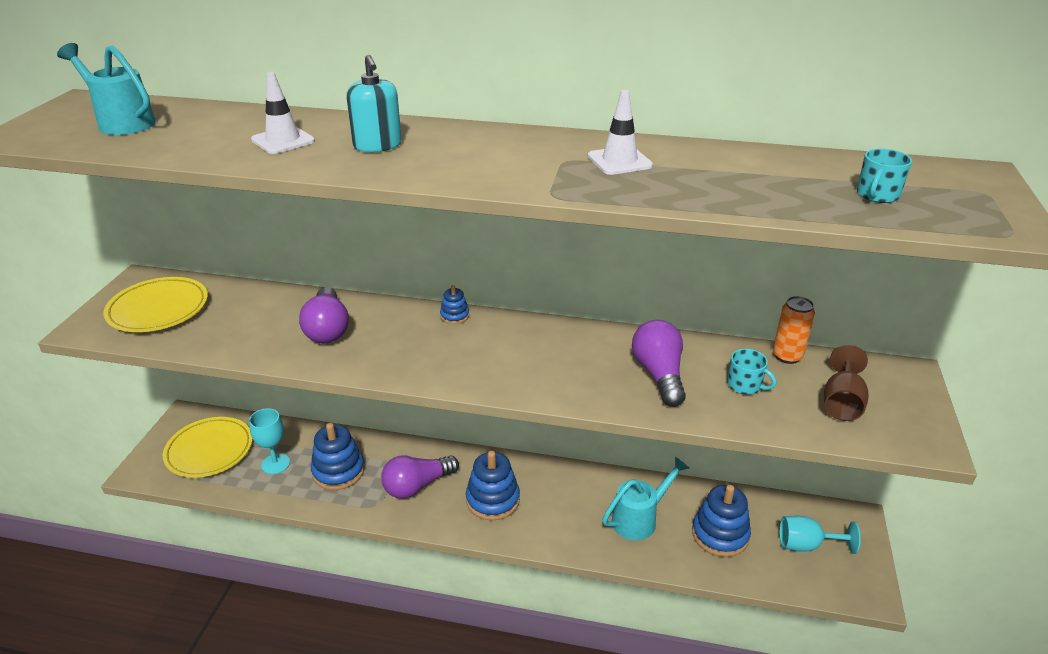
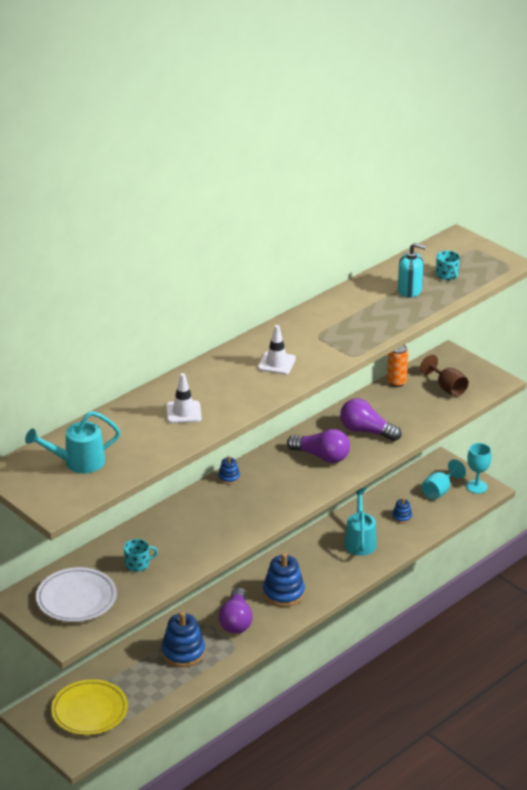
camera: 55 degrees left, 0 degrees up
(158, 309) = (76, 598): yellow plate -> white plate
(275, 464) = (142, 681): turquoise goblet -> turquoise goblet (476, 486)
(327, 329) = (187, 532): purple light bulb -> purple light bulb (322, 456)
(377, 145) = (229, 384): turquoise soap dispenser -> turquoise soap dispenser (409, 290)
(619, 161) = (336, 321): white traffic cone -> white traffic cone (276, 363)
(720, 535) = (402, 517): blue stacking toy -> blue stacking toy, size x0.50
(745, 385) = (404, 409): turquoise mug -> turquoise mug (138, 564)

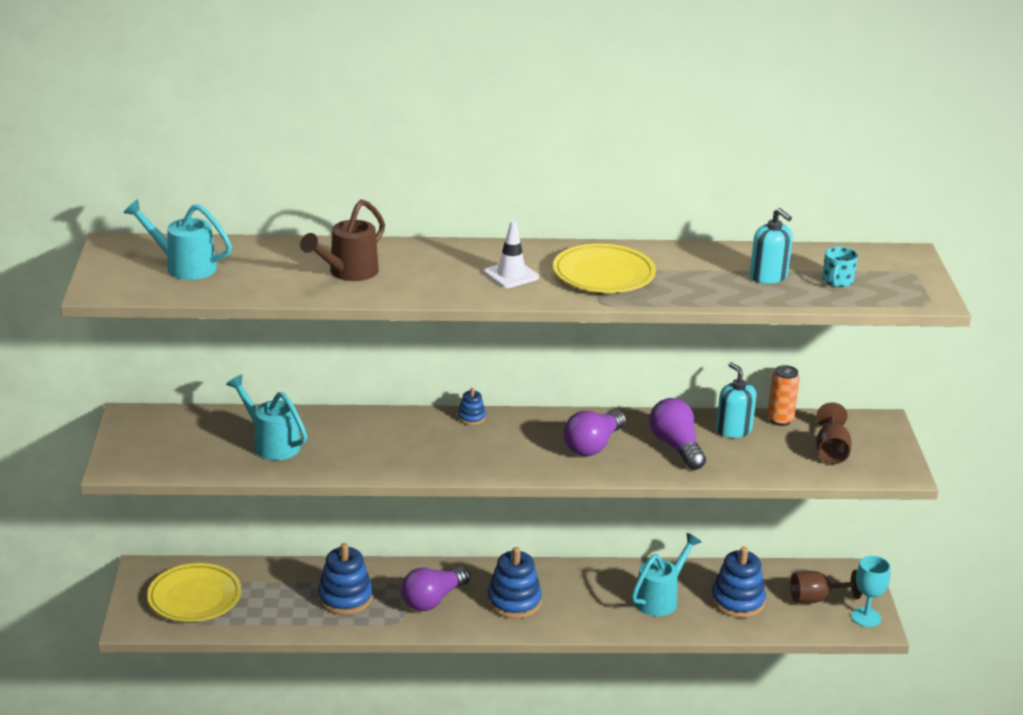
camera: 40 degrees right, 5 degrees down
(76, 598) = (175, 442): white plate -> none
(138, 564) = (272, 444): turquoise mug -> turquoise watering can
(183, 412) = (348, 272): white traffic cone -> brown watering can
(322, 456) = (593, 445): purple light bulb -> purple light bulb turned 60 degrees clockwise
(325, 335) = (603, 274): none -> yellow plate
(381, 402) = (733, 430): none -> turquoise soap dispenser
(402, 517) = (737, 601): blue stacking toy -> blue stacking toy, size x1.99
(439, 491) = (816, 599): turquoise goblet -> brown goblet

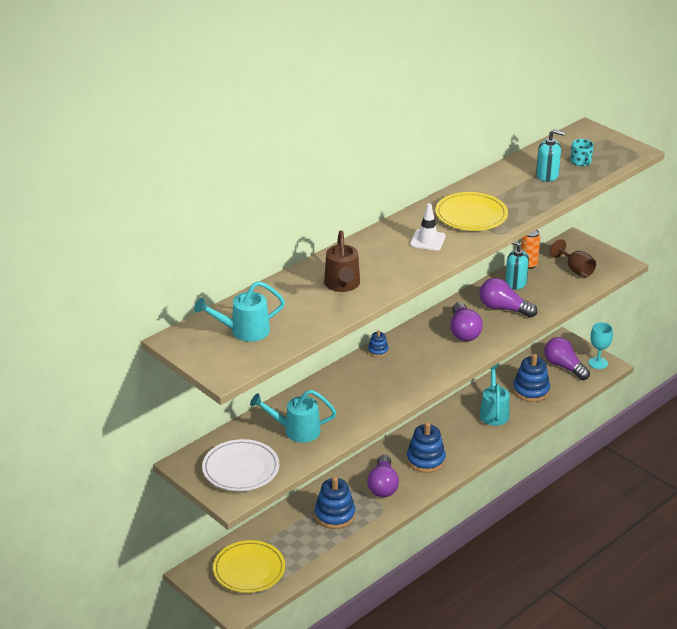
camera: 40 degrees left, 5 degrees up
(168, 447) = (241, 469): none -> white plate
(816, 599) = (564, 366): brown goblet -> purple light bulb

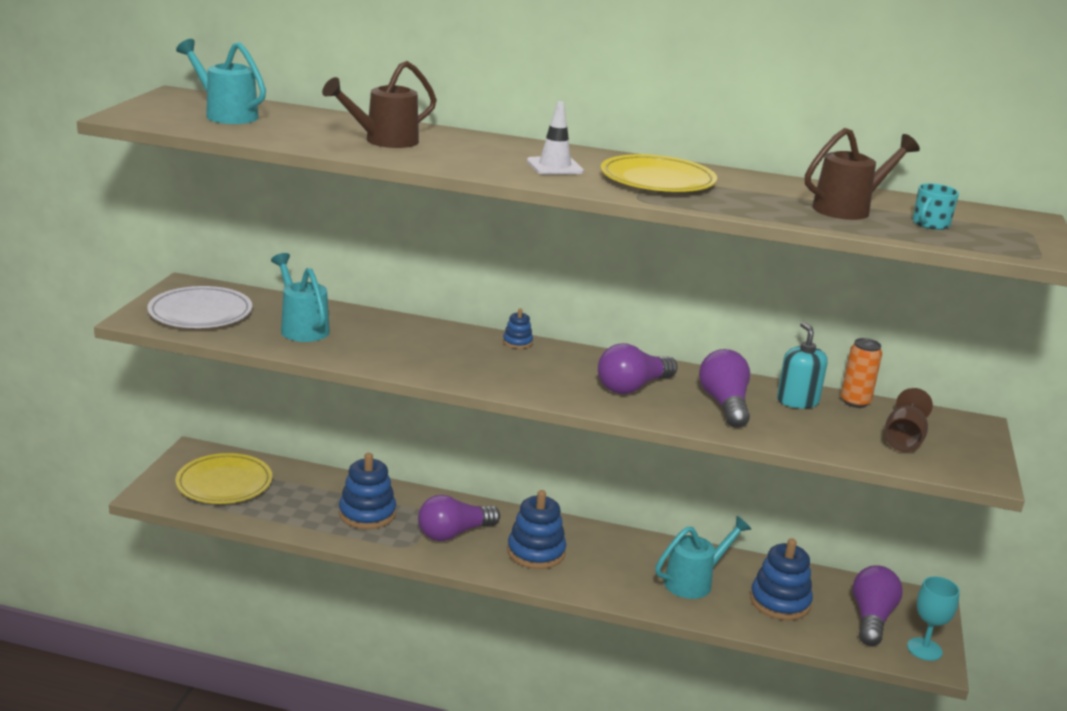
camera: 55 degrees right, 10 degrees down
(547, 175) = (848, 209): turquoise soap dispenser -> brown watering can

